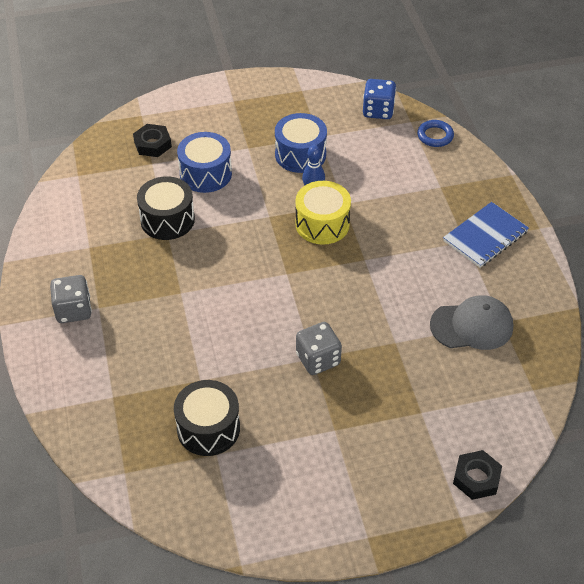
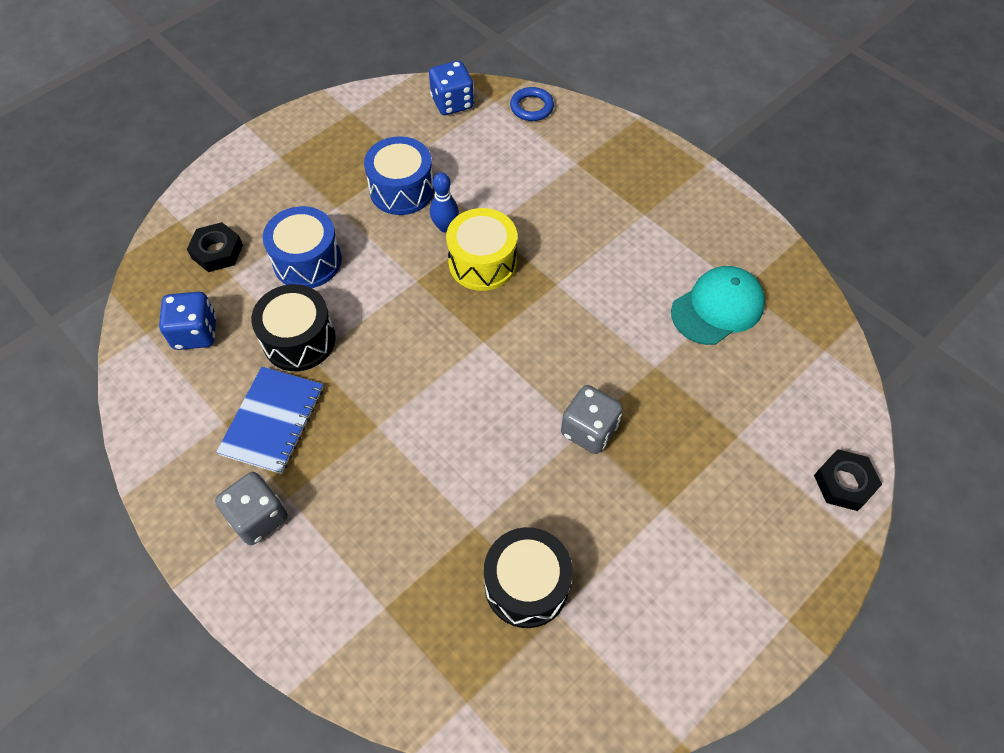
camera: 30 degrees left, 10 degrees up
(107, 188) = (195, 333): none -> blue dice
(472, 326) = (717, 307): grey cap -> turquoise cap
(485, 236) = (660, 199): blue notebook -> blue notebook (272, 421)

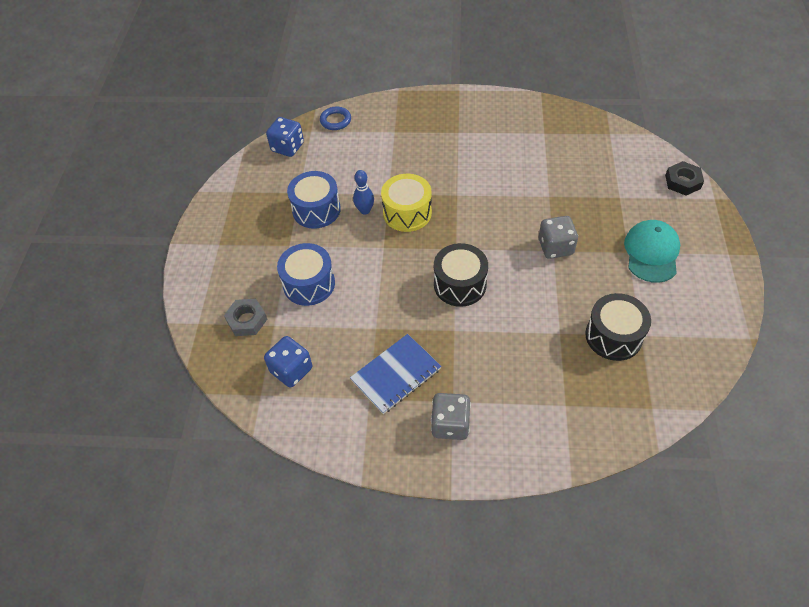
camera: 40 degrees left, 5 degrees down
(217, 251) = (247, 320): black nut -> grey nut
(272, 421) = (396, 374): blue notebook -> blue notebook turned 75 degrees clockwise
(299, 340) = (357, 325): black drum -> black drum (460, 284)
(717, 307) = (544, 149): turquoise cap -> turquoise cap (651, 253)

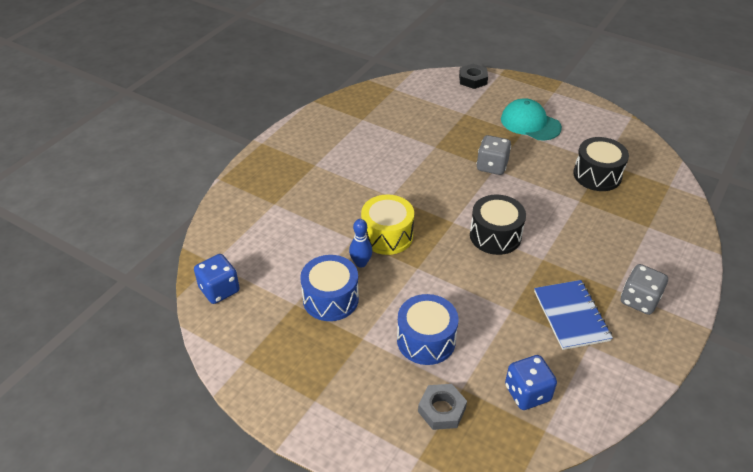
camera: 65 degrees left, 10 degrees down
(335, 120) = (217, 238): blue ring -> none

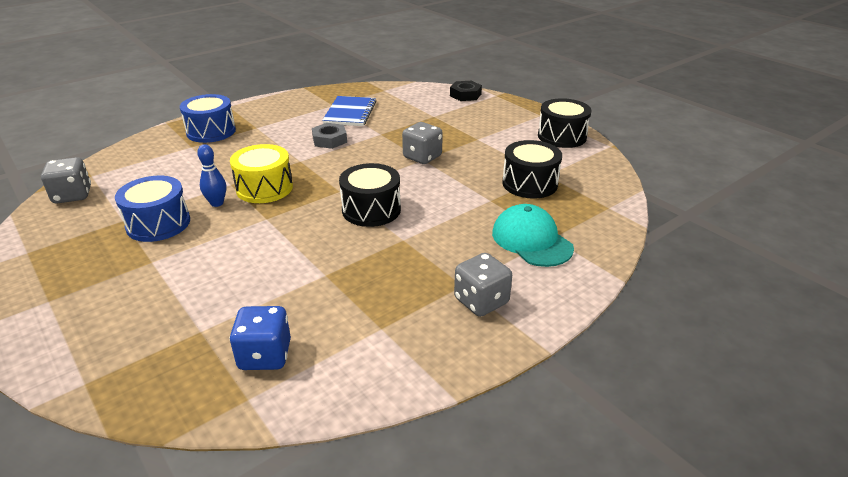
camera: 20 degrees right, 10 degrees down
(219, 290) = (72, 195): blue dice -> grey dice
(426, 340) = (210, 279): blue drum -> blue drum (211, 131)
(441, 410) = (158, 344): grey nut -> grey nut (329, 140)
(530, 123) = (493, 133): turquoise cap -> turquoise cap (531, 240)
(571, 316) = (386, 296): blue notebook -> blue notebook (350, 113)
(587, 114) = (562, 136): none -> black drum

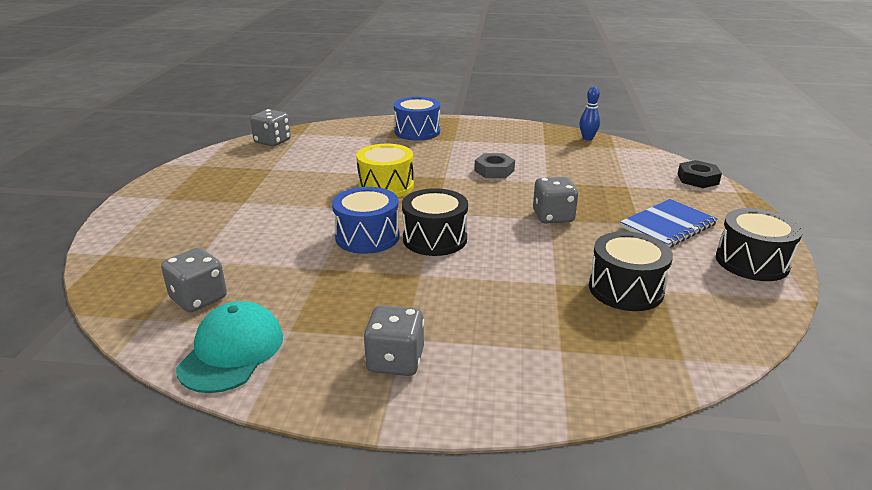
camera: 45 degrees right, 5 degrees down
(158, 224) = (285, 180): blue drum -> blue drum (367, 237)
(217, 203) = (339, 183): blue bowling pin -> blue bowling pin (587, 138)
(265, 355) = (199, 298): blue dice -> grey dice
(350, 113) = (549, 155): blue notebook -> blue notebook (668, 225)
(531, 240) = (534, 340): turquoise cap -> turquoise cap (232, 351)

